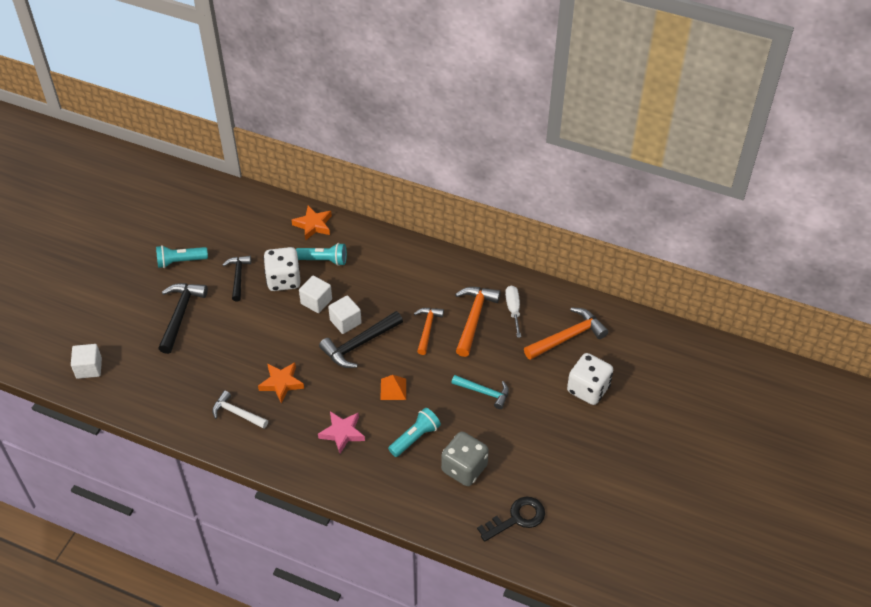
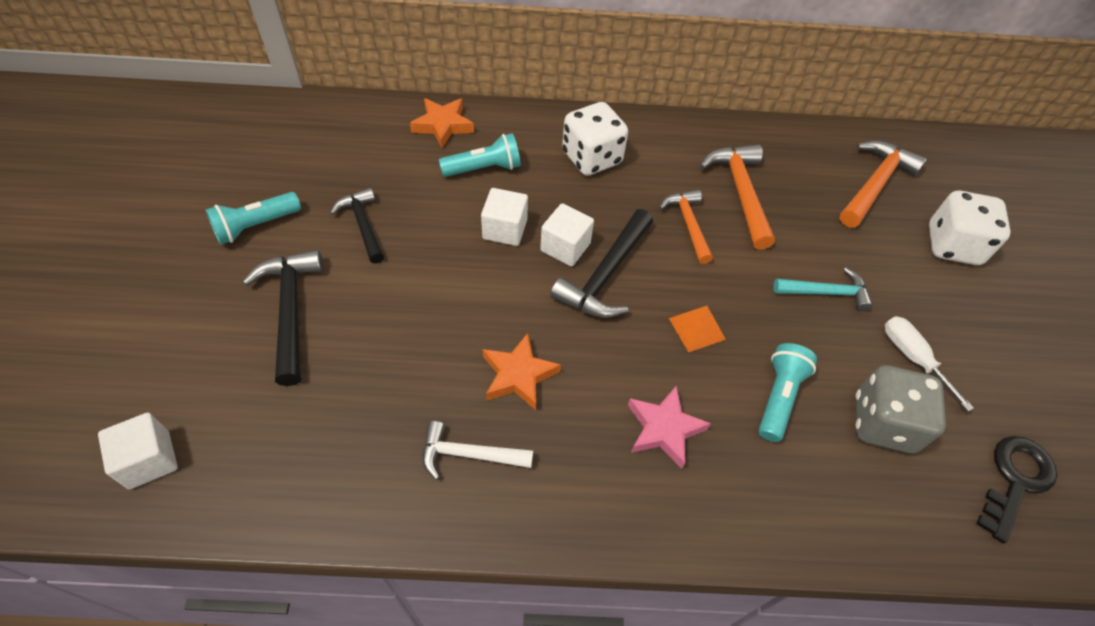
camera: 25 degrees left, 5 degrees up
(283, 280) = (438, 211): white dice -> white dice (591, 158)
(513, 310) = (782, 168): white screwdriver -> white screwdriver (912, 357)

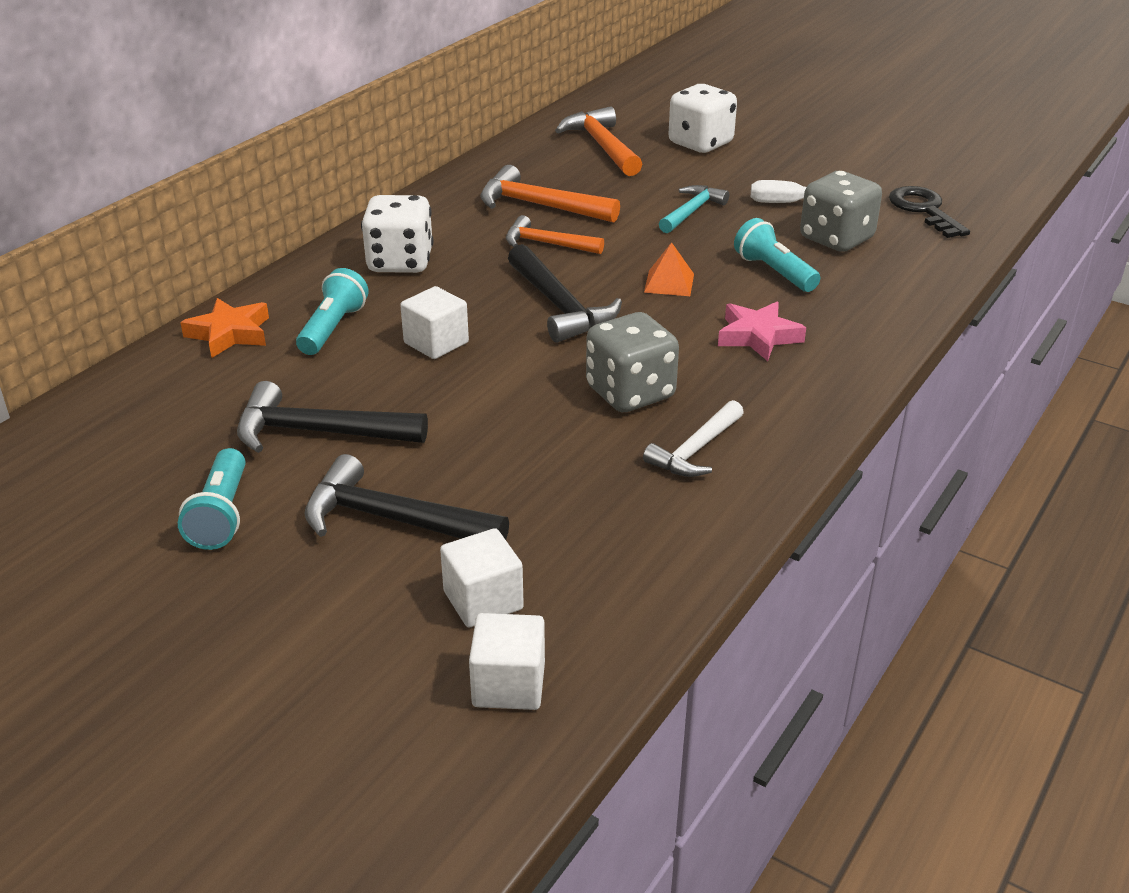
camera: 55 degrees left, 20 degrees down
(363, 225) = (319, 432): black hammer -> black hammer, size x1.51
(518, 375) = (630, 393): orange star -> grey dice
(565, 247) = (500, 316): white cube -> white cube (483, 600)

